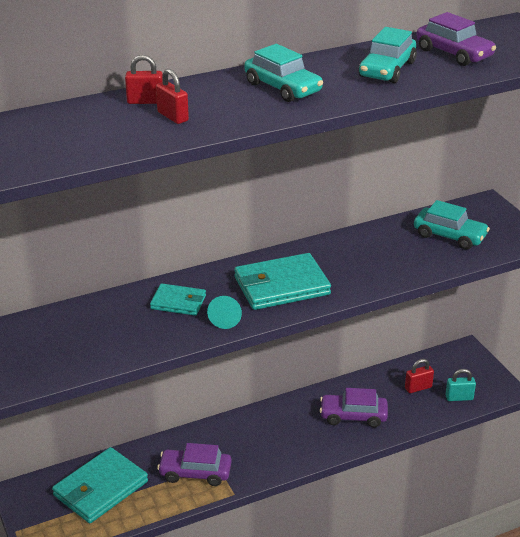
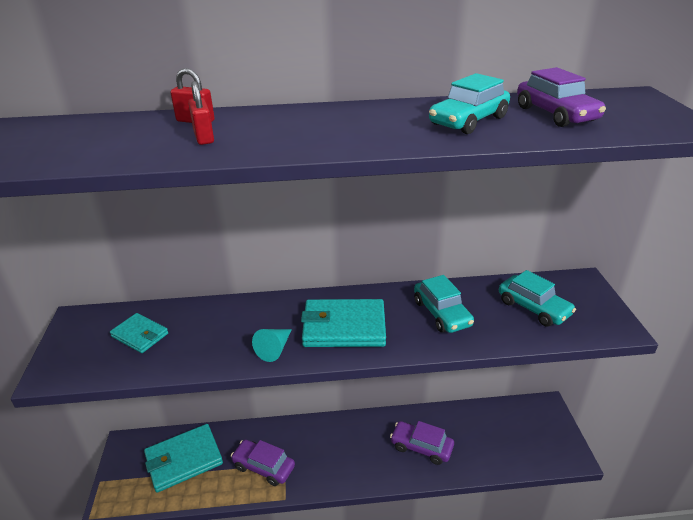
camera: 20 degrees right, 0 degrees up
(178, 302) = (243, 323): turquoise wallet -> turquoise wallet (140, 335)
(283, 88) = (341, 125): turquoise car -> turquoise car (441, 313)
(418, 388) = (490, 433): red padlock -> none
(459, 398) = (526, 454): turquoise padlock -> none

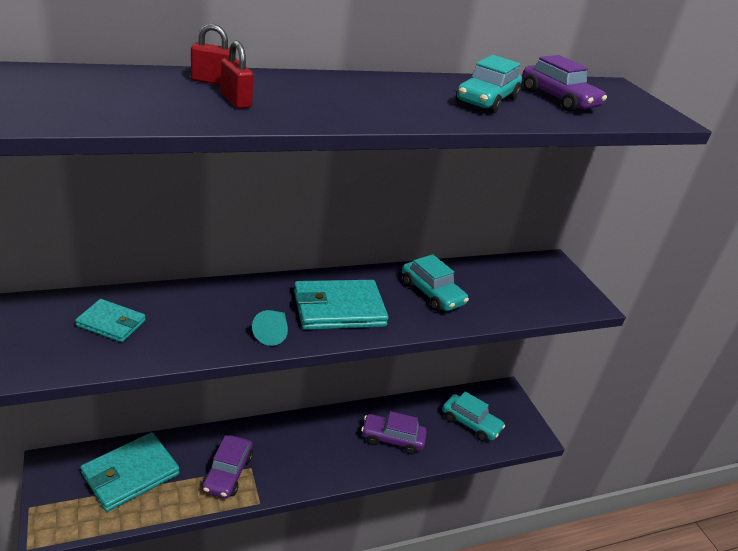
camera: 20 degrees left, 0 degrees up
(263, 467) = (228, 473): purple car -> purple car turned 90 degrees counterclockwise
(533, 308) = (515, 287): turquoise car -> turquoise car (470, 423)

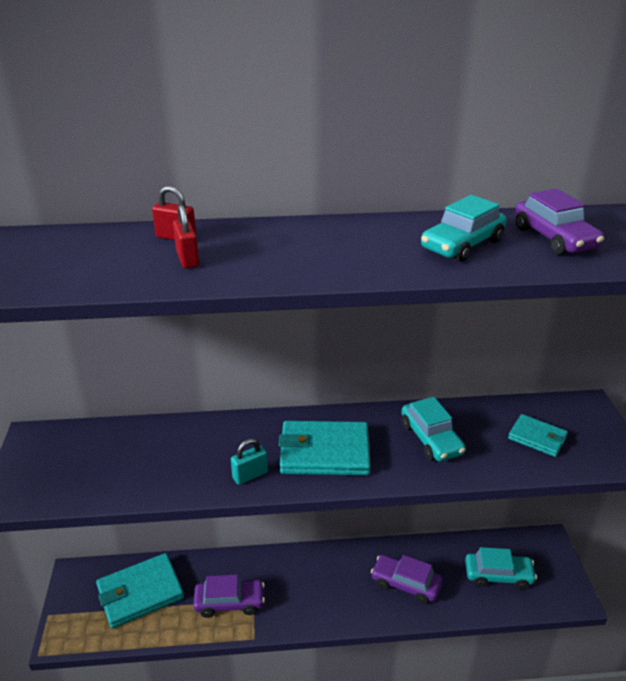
camera: 20 degrees right, 0 degrees up
(111, 323) = (103, 456): turquoise wallet -> turquoise wallet (537, 437)
(228, 473) = (229, 602): purple car -> purple car turned 120 degrees counterclockwise
(273, 333) = (250, 475): turquoise cone -> turquoise padlock
(470, 423) = (498, 575): turquoise car -> turquoise car turned 45 degrees counterclockwise

